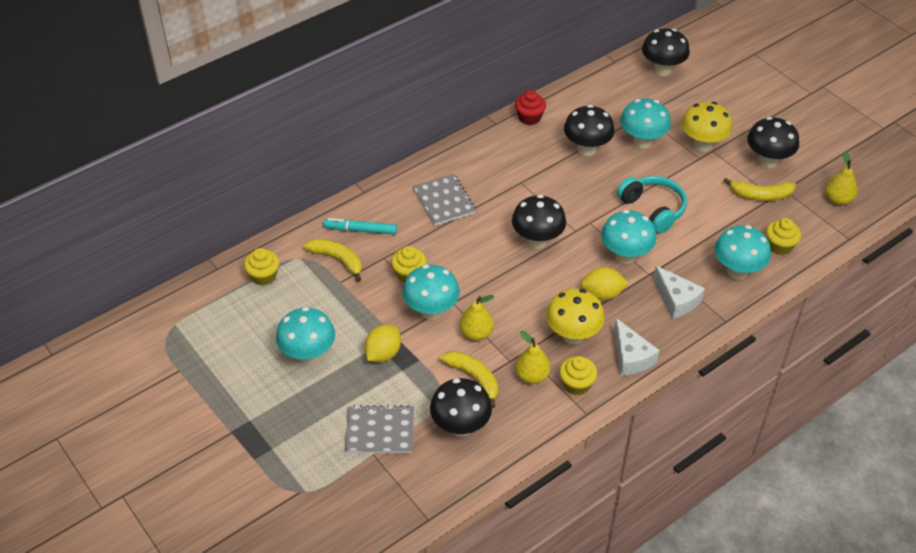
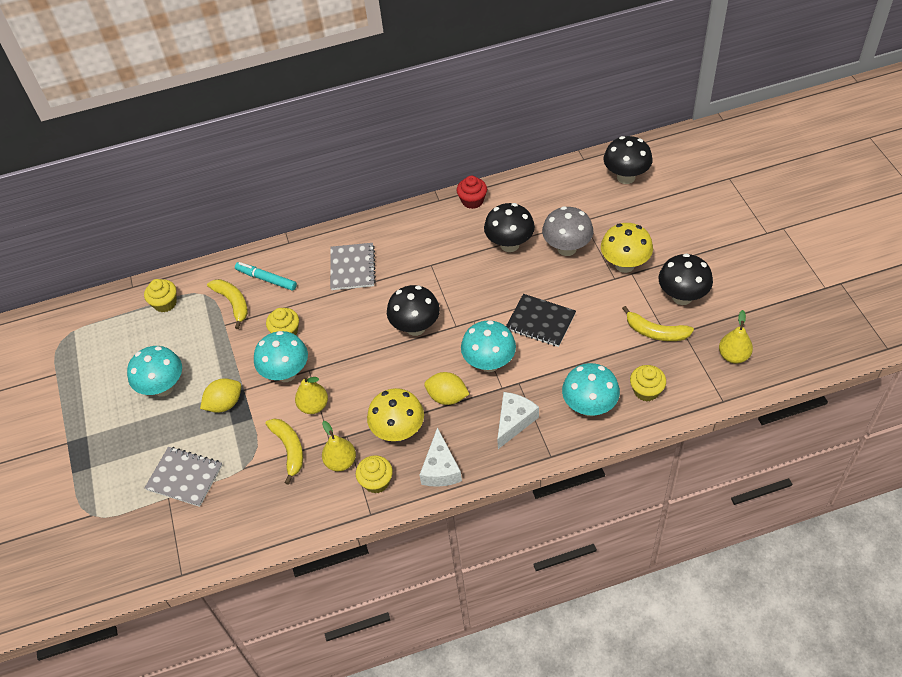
camera: 25 degrees right, 5 degrees up
(460, 426) = (254, 493): black mushroom -> none
(642, 141) = (567, 248): turquoise mushroom -> grey mushroom
(653, 209) = (540, 321): turquoise headphones -> black notebook
(676, 300) = (514, 421): white cheese -> white cheese turned 135 degrees counterclockwise

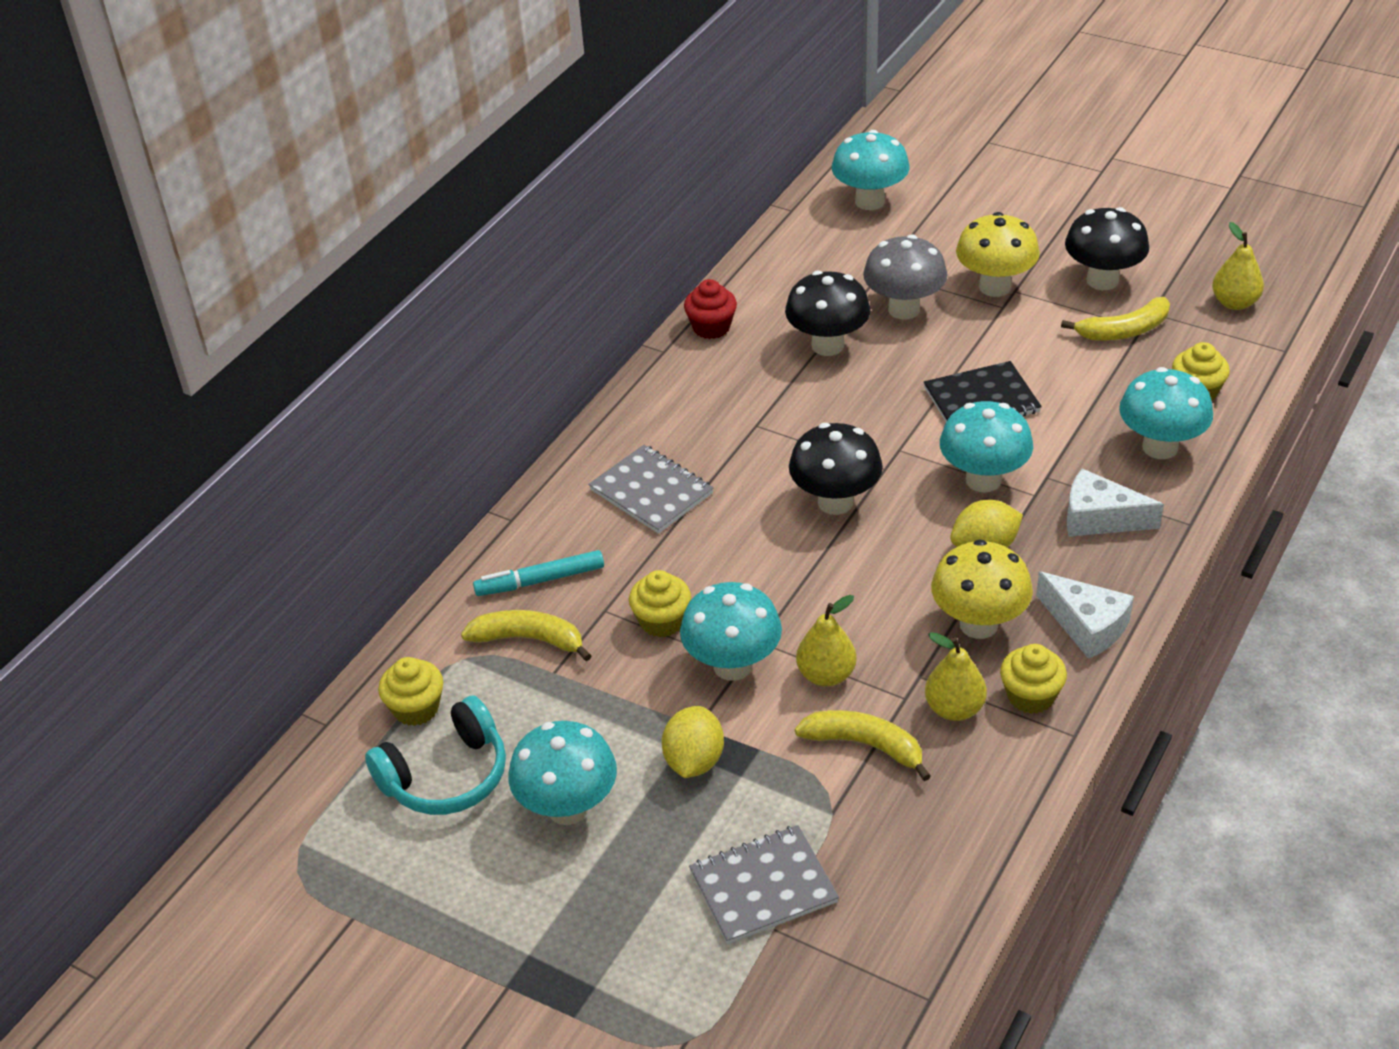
camera: 45 degrees left, 10 degrees down
(143, 340) = (446, 776): none -> turquoise headphones
(514, 421) = (1099, 518): white cheese -> white cheese turned 60 degrees counterclockwise
(626, 177) = (869, 201): black mushroom -> turquoise mushroom

